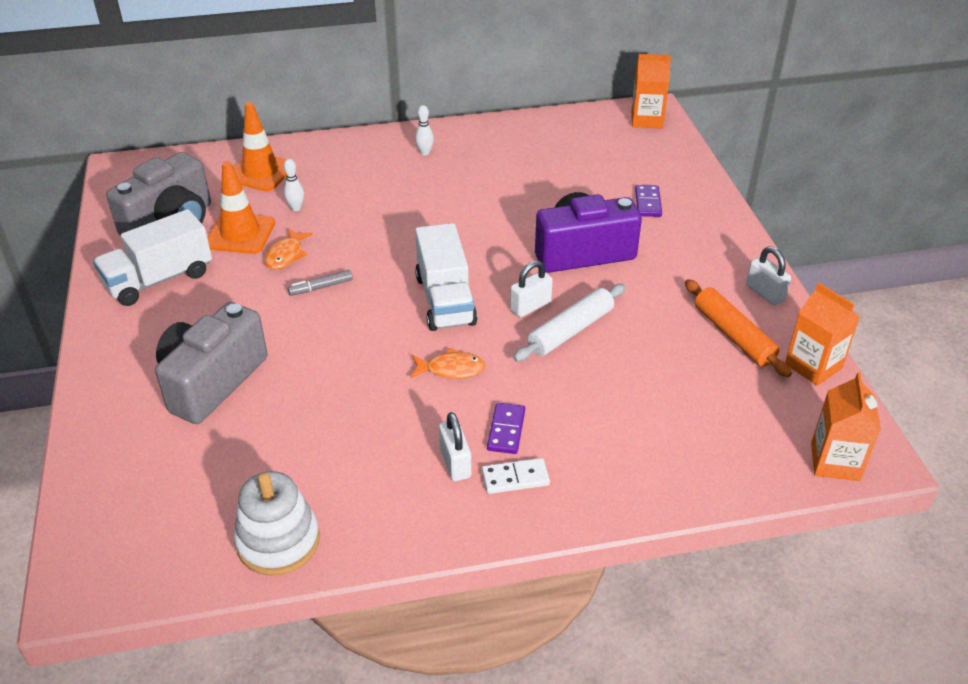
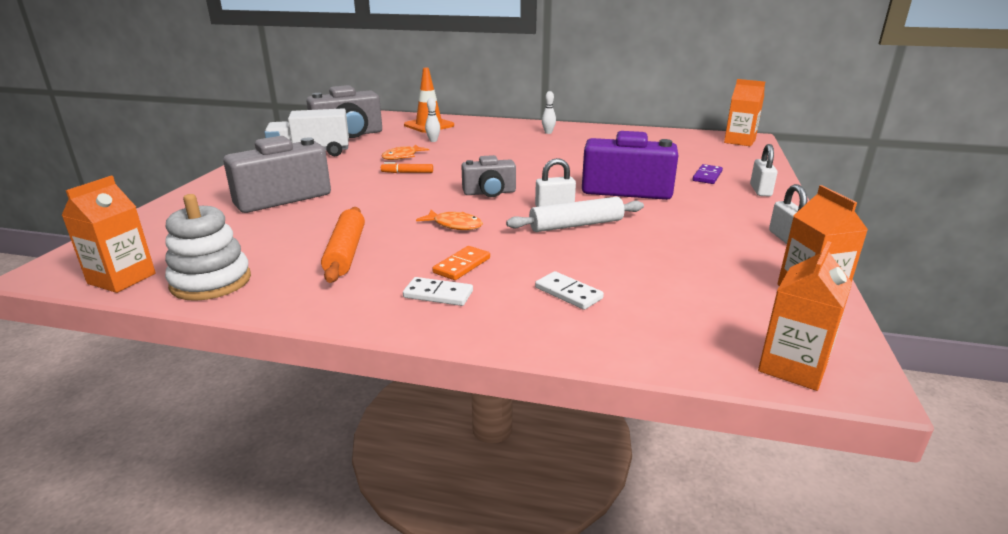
camera: 25 degrees right, 15 degrees down
(175, 572) = (122, 278): none -> orange carton
(240, 234) = (384, 145): orange traffic cone -> none
(321, 287) = (407, 172): grey marker -> orange marker
(445, 300) = (489, 193): white truck -> grey camera
(455, 463) = (398, 273): white padlock -> white padlock (760, 190)
(506, 430) = (462, 265): purple domino -> orange domino
(626, 435) = (568, 293): none -> white domino
(733, 335) = (733, 256): orange rolling pin -> orange rolling pin (346, 252)

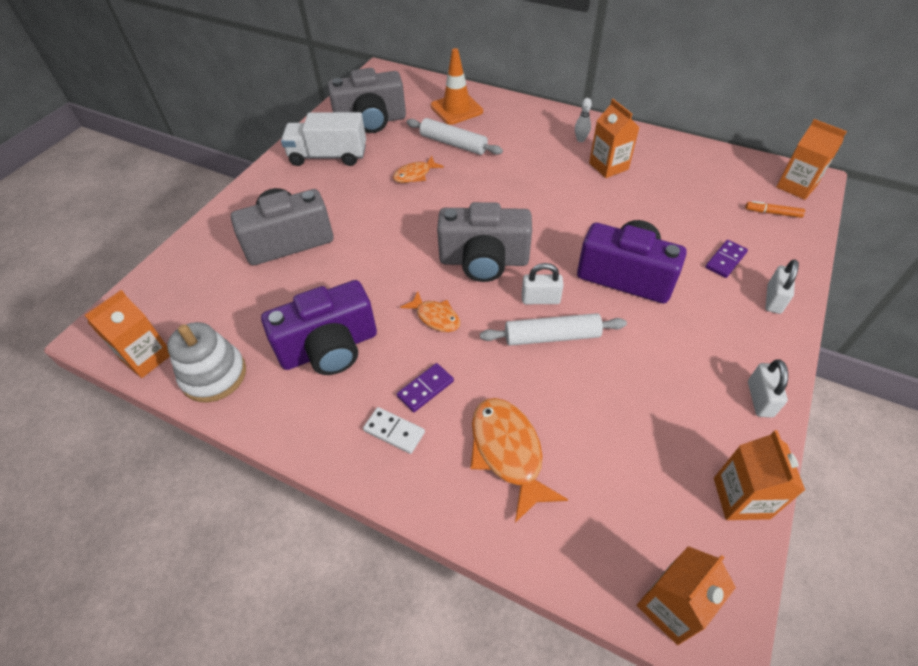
camera: 15 degrees right, 25 degrees up
(346, 252) = (329, 348): orange rolling pin -> purple camera
(407, 172) = (413, 209): orange marker -> orange marker (772, 213)
(433, 140) = (453, 144): white bowling pin -> white rolling pin
(462, 265) = (425, 388): orange domino -> purple domino
(489, 193) = (484, 261): grey camera -> grey camera, size x1.68
(568, 293) = (508, 452): white domino -> orange fish
(579, 142) = (608, 166): none -> orange carton

